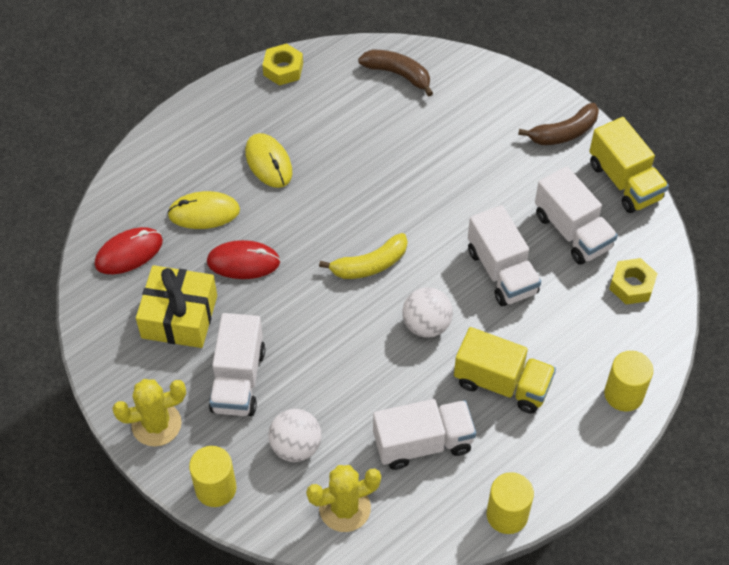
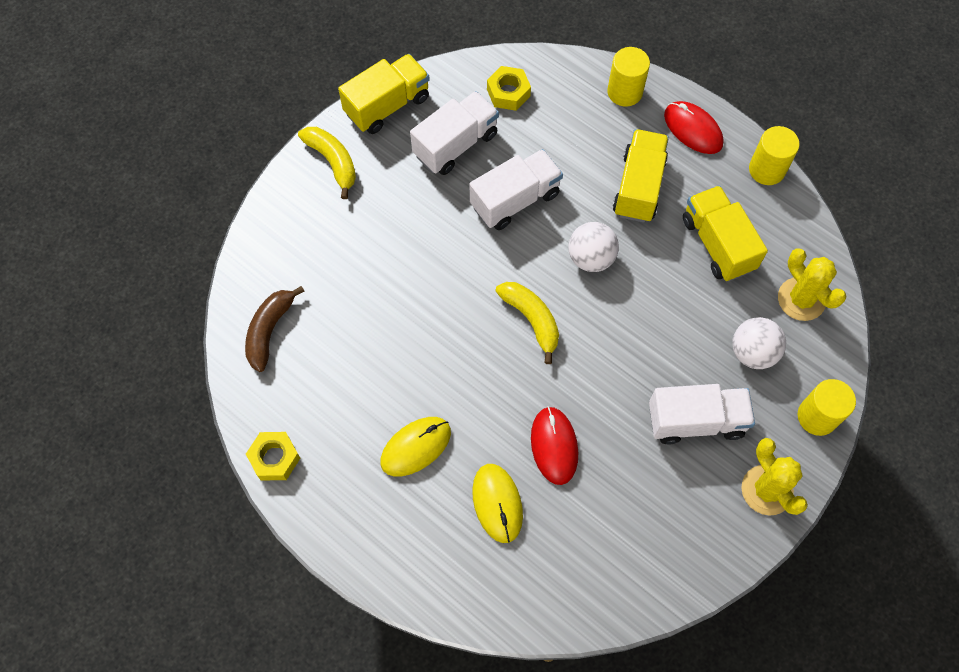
camera: 100 degrees left, 10 degrees up
(129, 253) = (567, 574): red mouse -> red mouse (693, 129)
(179, 317) = (637, 497): yellow gift -> none
(423, 443) = (717, 244): white truck -> yellow truck
(563, 133) = (333, 162): brown banana -> yellow banana

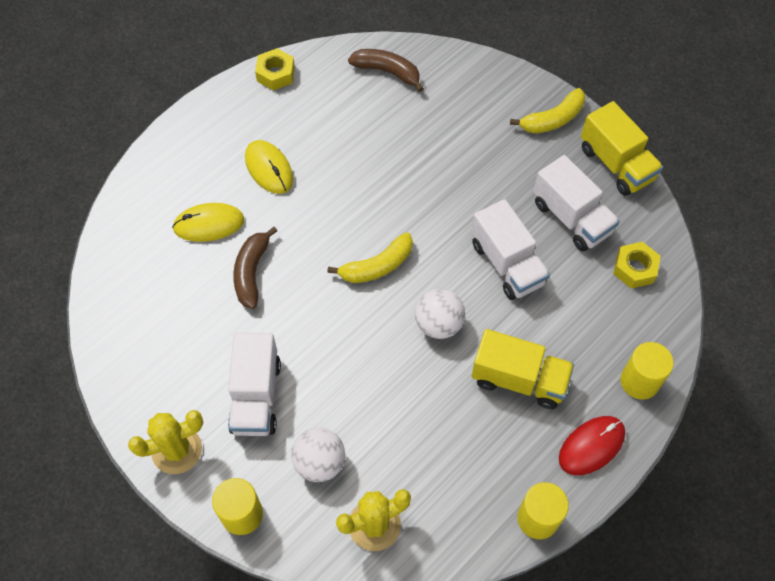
camera: 95 degrees right, 5 degrees down
(554, 446) = (252, 272): red mouse -> brown banana
(717, 244) = (446, 448): yellow truck -> none

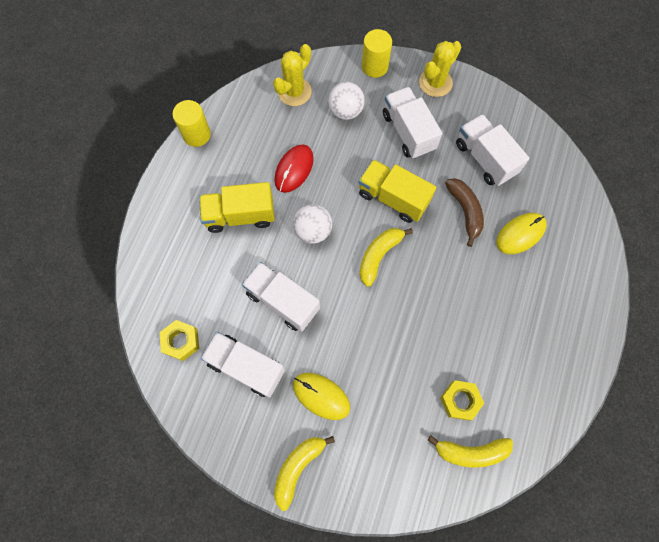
camera: 155 degrees right, 10 degrees up
(187, 321) = (485, 159): none -> white truck
(269, 168) = (508, 301): yellow mouse -> yellow mouse (321, 396)
(275, 74) = (565, 400): yellow nut -> yellow nut (460, 401)
(387, 72) = (470, 452): brown banana -> yellow banana
(591, 446) = (176, 191): red mouse -> red mouse (294, 169)
(616, 164) = (225, 442): yellow truck -> yellow truck (393, 198)
(639, 381) = (154, 250): yellow cylinder -> none

